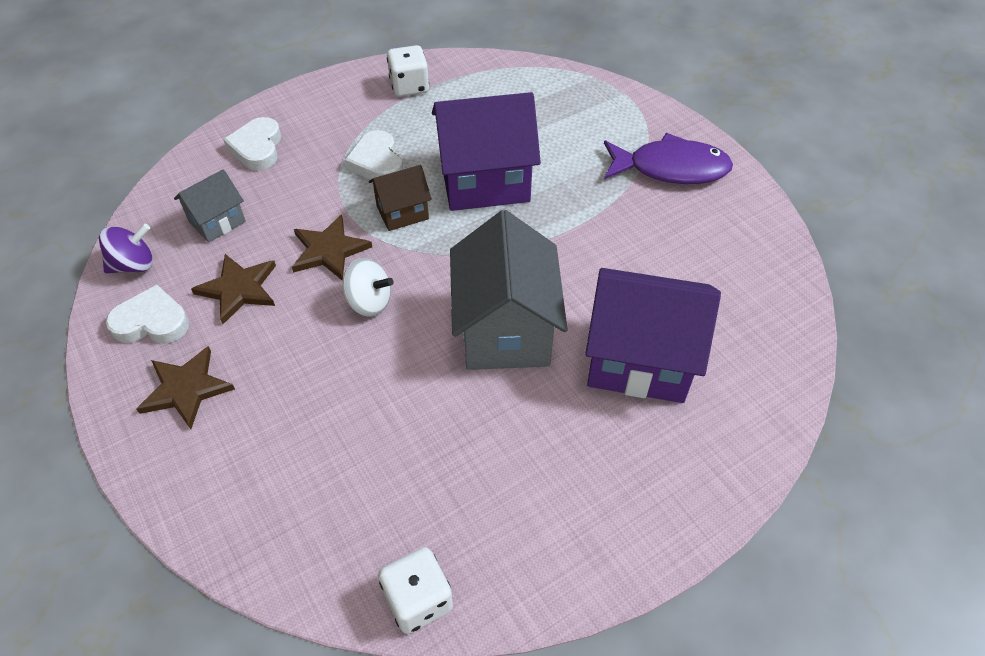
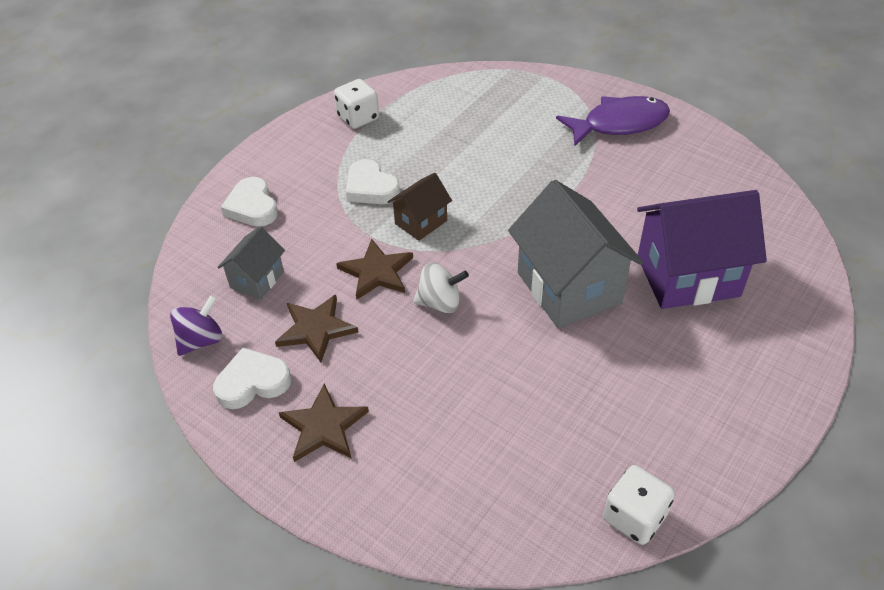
camera: 20 degrees left, 5 degrees down
(485, 182) = (475, 177): purple house -> none

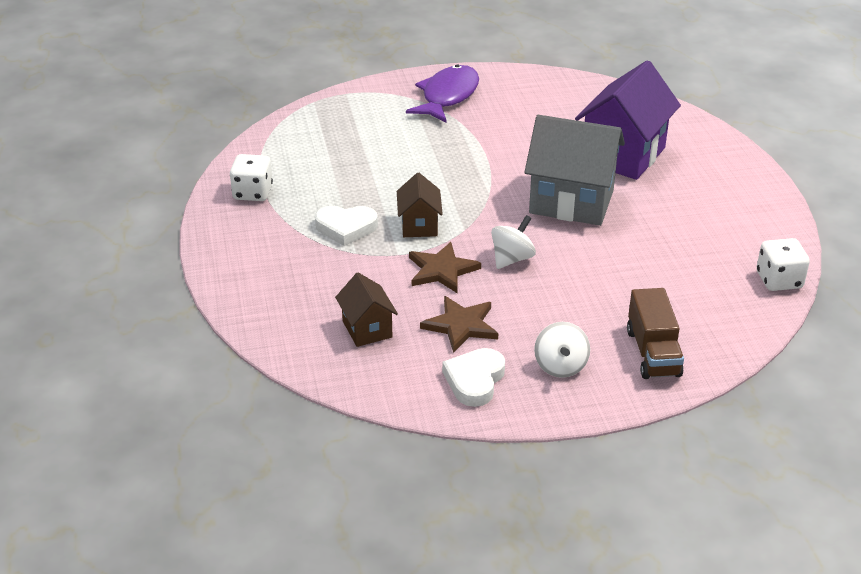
camera: 50 degrees left, 10 degrees down
(201, 340) = (395, 386): purple spinning top -> none
(252, 207) = (277, 293): white heart -> none
(257, 280) = (367, 329): grey house -> brown house
(324, 426) = (560, 366): brown star -> white spinning top
(408, 482) = (653, 353): none -> brown truck

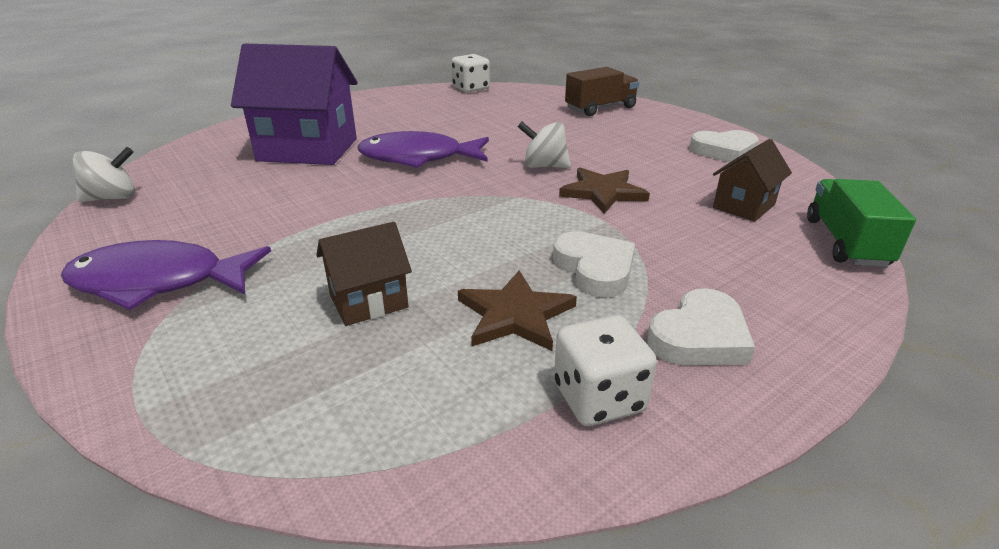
camera: 115 degrees left, 5 degrees down
(260, 237) = (699, 337): none -> white heart
(283, 347) = (845, 242): none -> green truck
(419, 225) = (537, 222): brown house -> brown house (369, 301)
(461, 325) = (669, 168): brown star -> brown star (515, 315)
(560, 366) = (659, 129): white spinning top -> white spinning top (113, 198)
(571, 202) = (418, 158): grey house -> purple fish

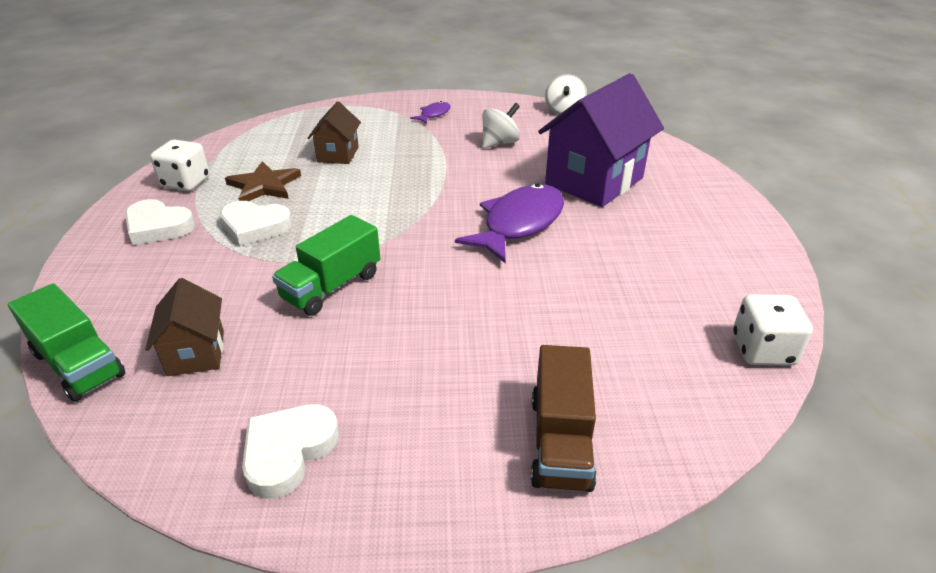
camera: 125 degrees right, 5 degrees up
(159, 282) = (434, 114): purple fish -> purple fish, size x0.47
(544, 166) = (422, 282): white spinning top -> white spinning top (499, 143)
(603, 192) = (332, 286): brown star -> green truck
(699, 337) = (158, 227): white heart -> white heart turned 60 degrees counterclockwise

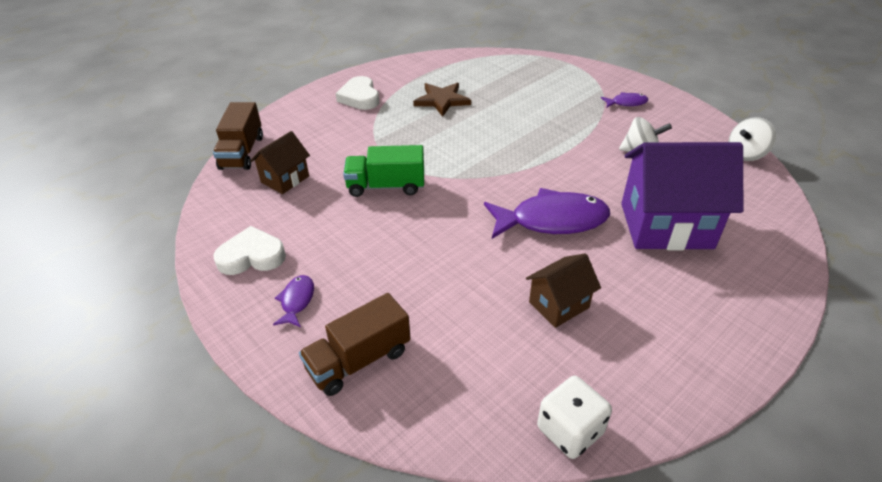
camera: 50 degrees right, 5 degrees up
(79, 364) = (242, 152): green truck -> brown truck
(186, 182) = (407, 76): white dice -> none
(255, 227) = (401, 125): white heart -> none
(338, 154) = (513, 101): brown house -> brown house (559, 305)
(416, 447) = (297, 301): none -> purple fish

